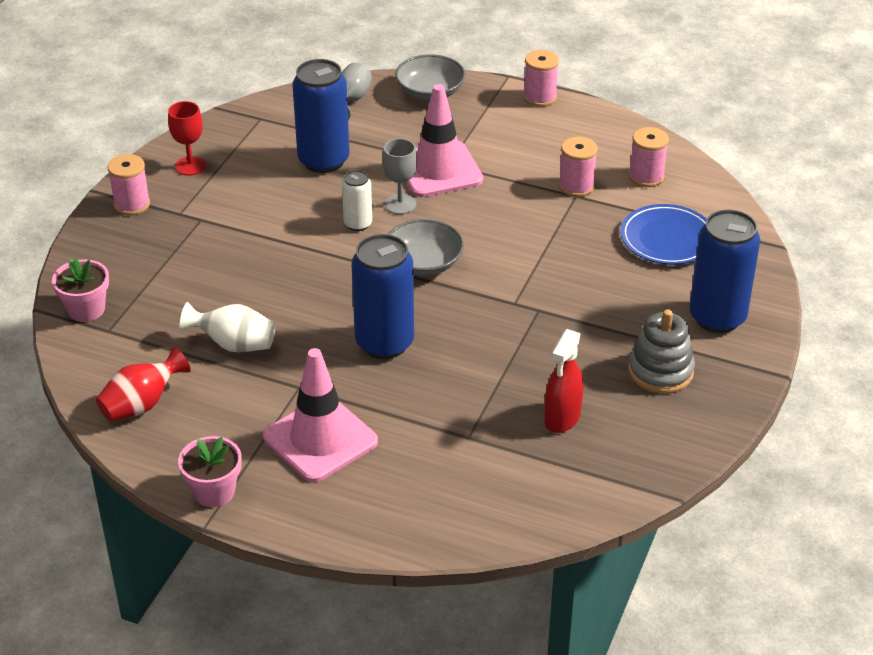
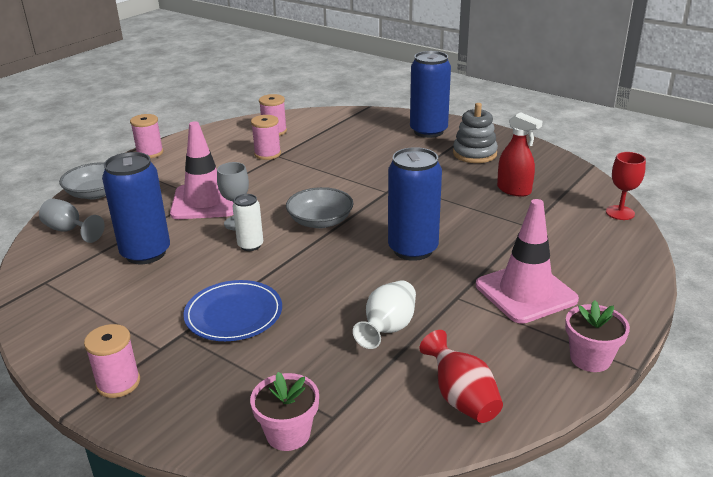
camera: 75 degrees left, 10 degrees down
(190, 166) = (84, 334): red goblet -> red goblet (620, 213)
(667, 239) = (343, 134): blue plate -> blue plate (234, 314)

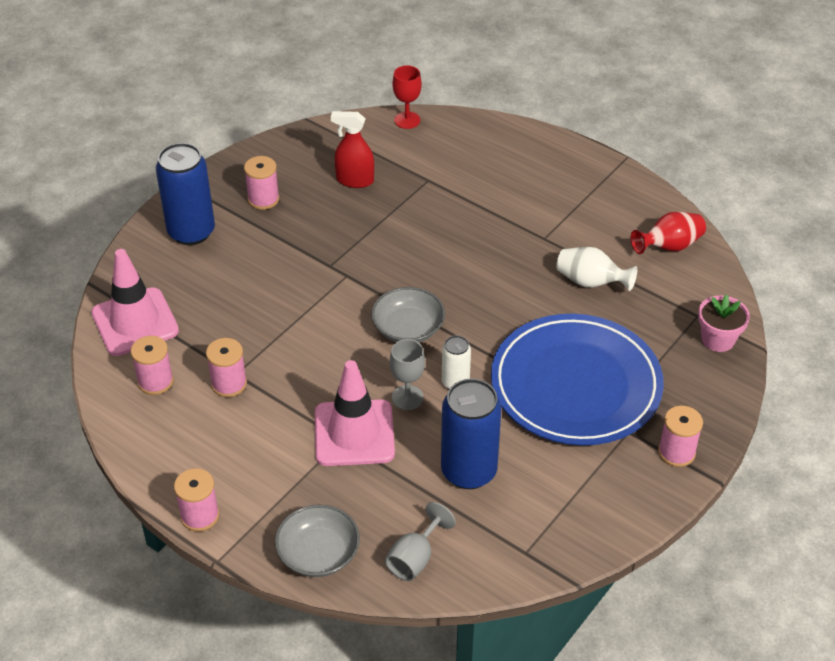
camera: 90 degrees left, 15 degrees up
(234, 314) = (576, 384): blue plate -> blue plate, size x1.86
(413, 249) = (467, 261): blue can -> none
(474, 154) = (263, 199): grey stacking toy -> pink spool
(514, 190) = (355, 180): red spray bottle -> red spray bottle turned 120 degrees counterclockwise
(525, 292) = (536, 197): pink traffic cone -> pink traffic cone (135, 322)
(590, 358) = (618, 176): pink flower pot -> none

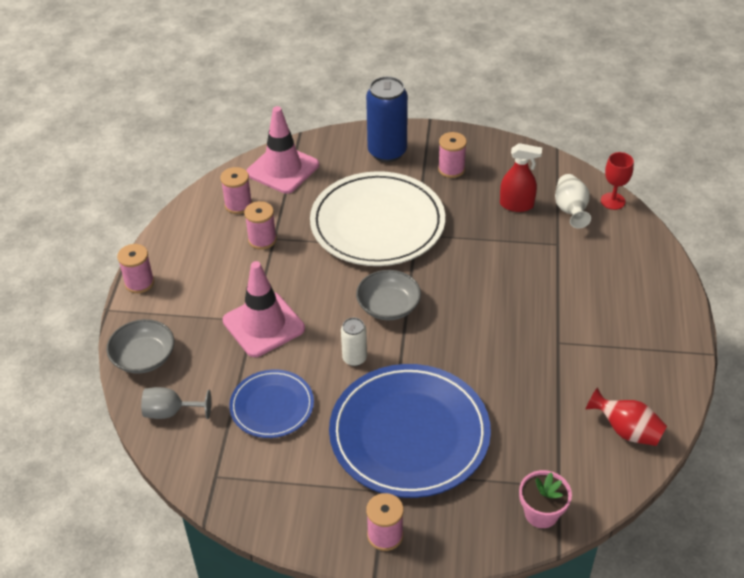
camera: 60 degrees right, 0 degrees up
(289, 286) = (377, 224): none -> white plate
(355, 180) = (516, 205): red spray bottle -> red spray bottle turned 120 degrees clockwise
(407, 397) = (319, 338): grey goblet -> none
(468, 471) = (272, 406): blue can -> blue plate
(590, 282) = (533, 394): white vase -> white vase (570, 210)

